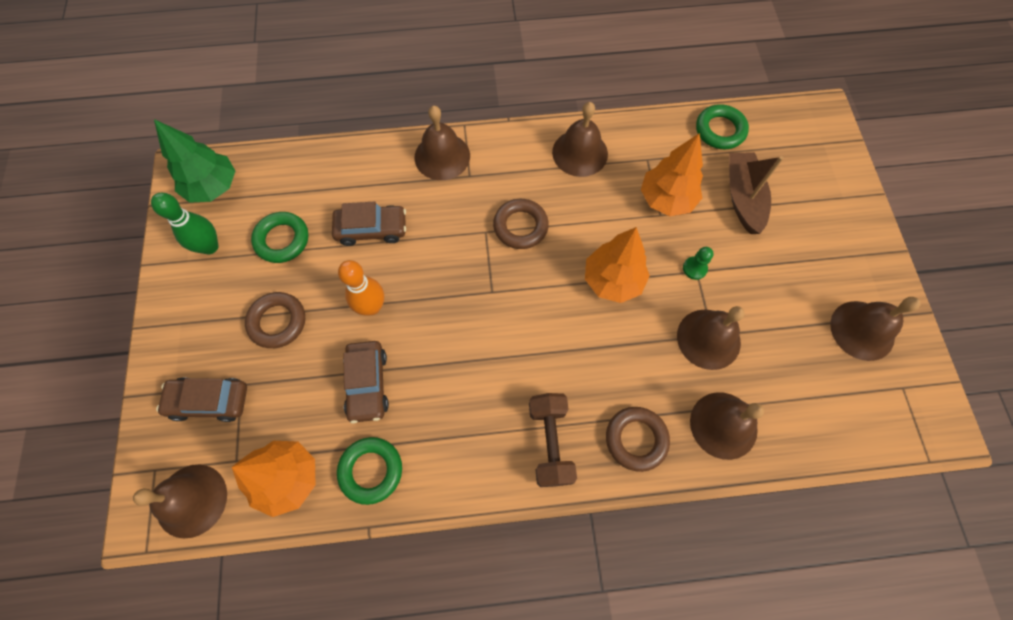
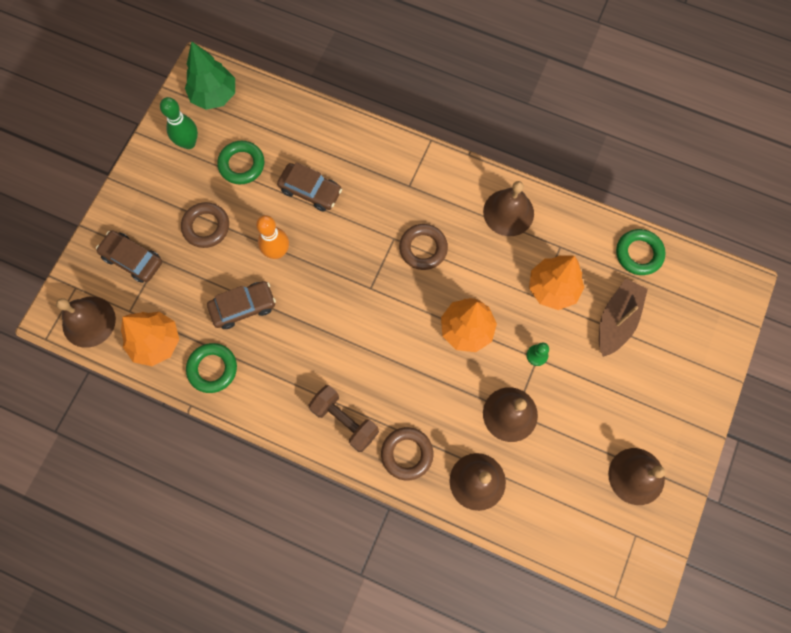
camera: 30 degrees right, 5 degrees up
(367, 384) = (243, 307): brown car -> brown car turned 135 degrees counterclockwise
(442, 156) = (397, 158): brown bell -> none
(550, 442) = (344, 421): brown dumbbell -> brown dumbbell turned 75 degrees counterclockwise

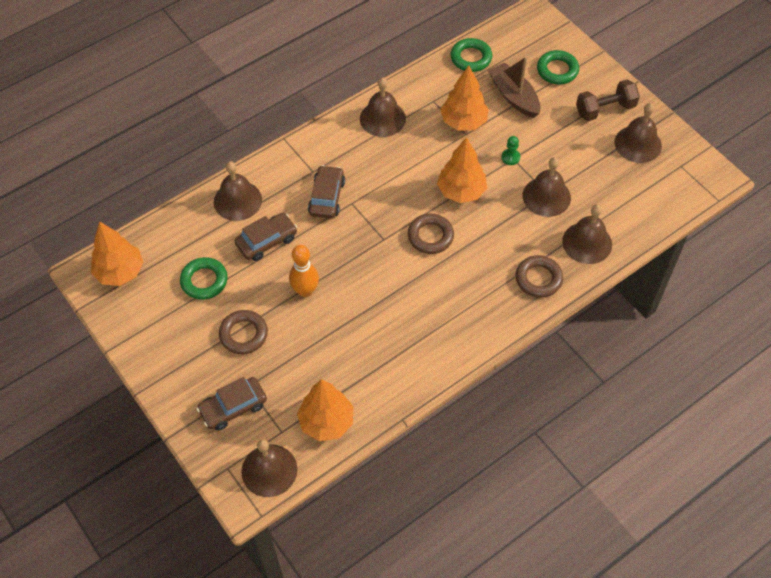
camera: 60 degrees left, 15 degrees down
(188, 143) = (151, 312): green bowling pin -> none
(212, 369) = (380, 387): green ring -> green ring (557, 70)
(214, 95) = (120, 272): green tree -> orange tree
(243, 307) = (338, 339): brown car -> brown car (326, 197)
(339, 142) = (237, 200): none -> brown bell
(344, 421) = (485, 309): brown dumbbell -> brown dumbbell (605, 109)
(423, 248) = (374, 187): brown ring -> brown ring (430, 236)

